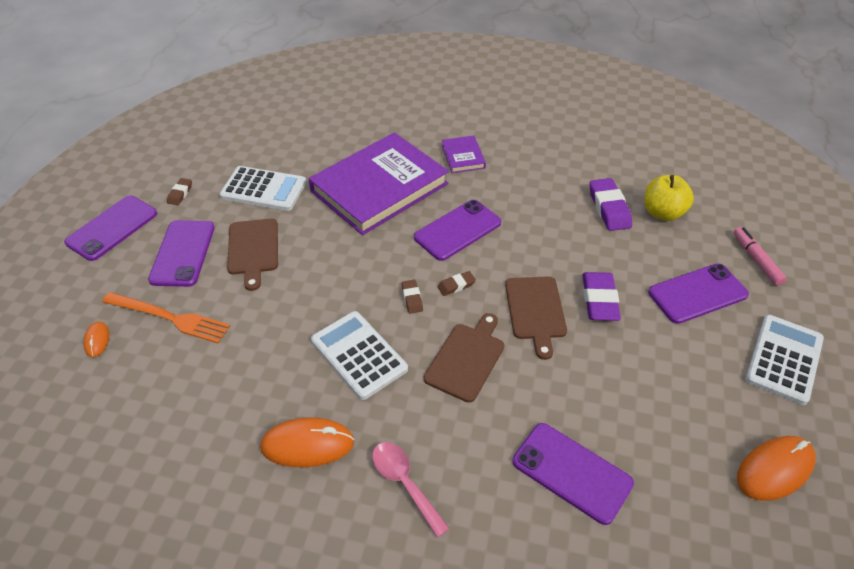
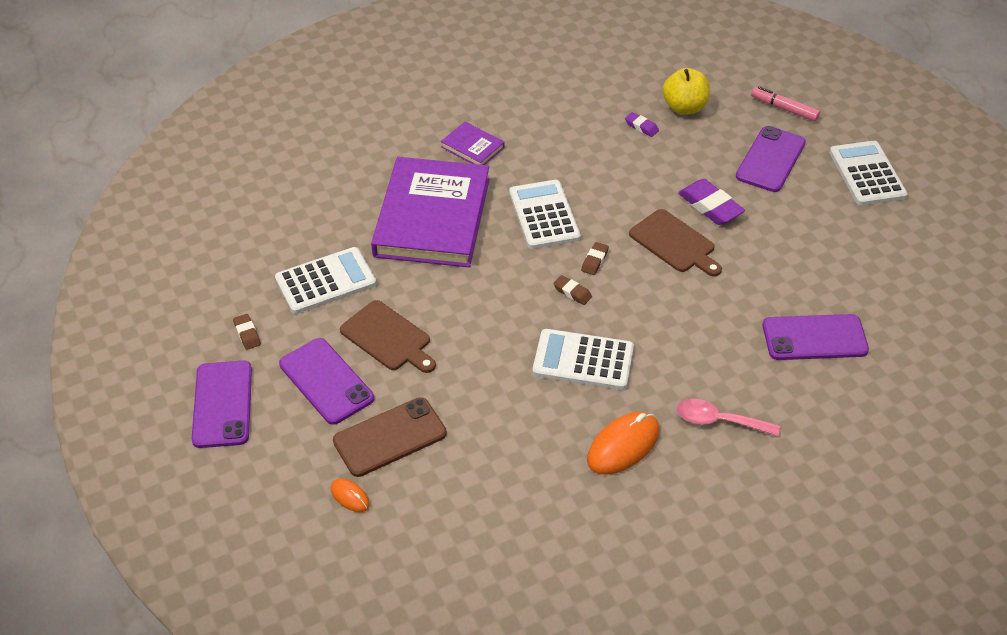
camera: 40 degrees left, 0 degrees up
(169, 318) = (390, 437): orange fork -> brown phone
(458, 230) = (544, 215): purple phone -> white calculator
(466, 359) = (665, 310): brown cutting board -> none
(609, 208) = (641, 127): purple eraser -> purple eraser, size x0.53
(775, 469) = (926, 252): orange mouse -> none

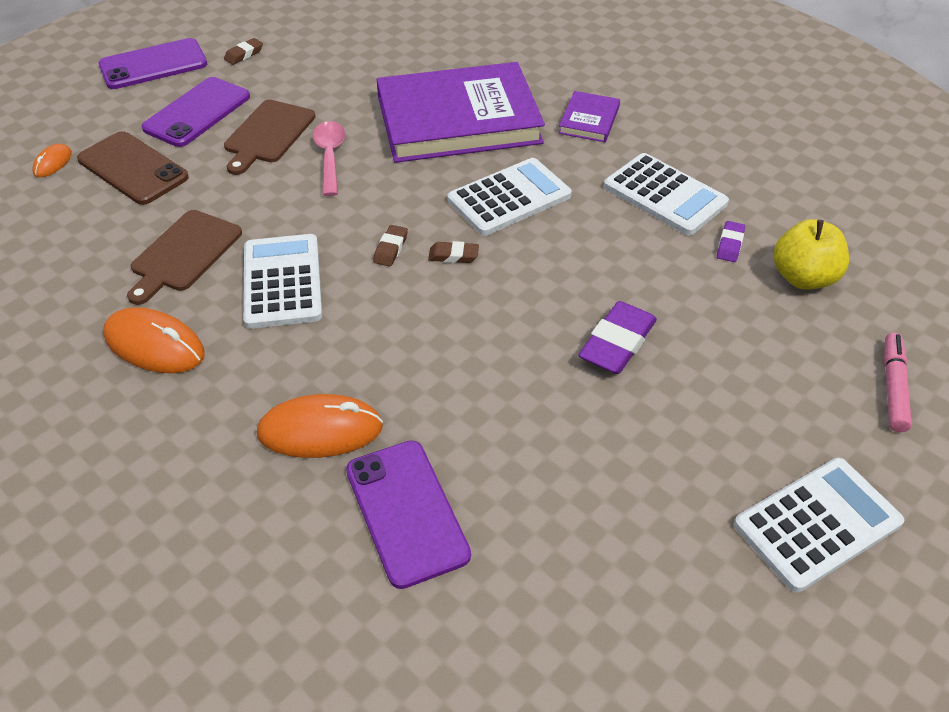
camera: 70 degrees right, 0 degrees up
(325, 281) = (331, 78): white calculator -> white calculator (665, 195)
(674, 243) = (524, 321): brown cutting board -> brown cutting board (184, 254)
(718, 421) = (215, 429): pink spoon -> pink spoon (330, 156)
(737, 366) = (320, 430): none -> orange mouse
(770, 159) = (762, 392): purple phone -> none

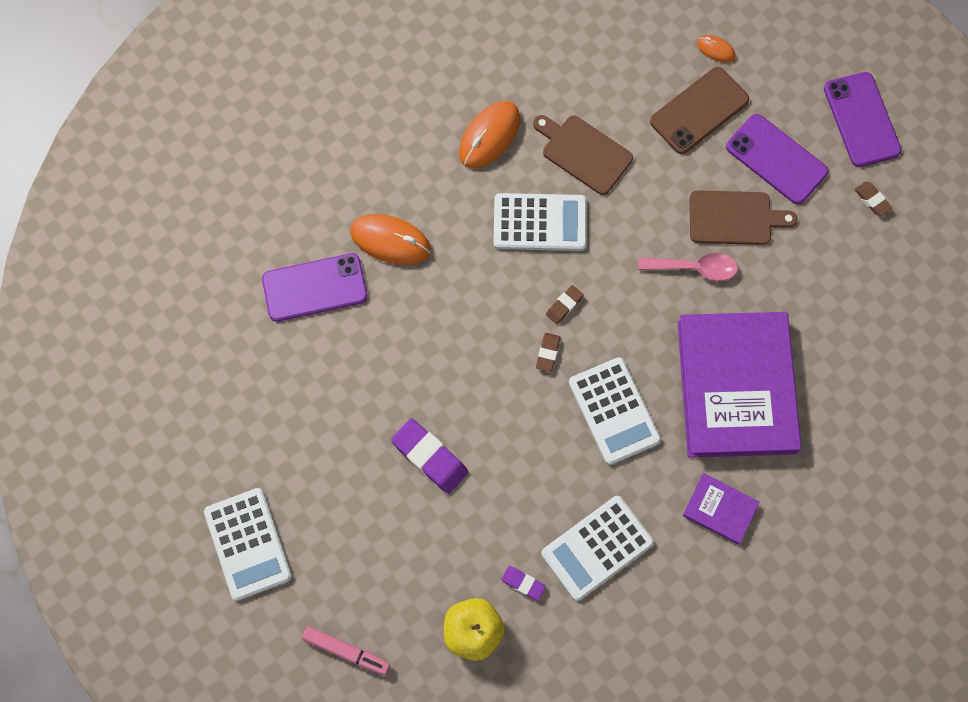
camera: 100 degrees right, 25 degrees up
(268, 134) = (734, 218): brown cutting board -> brown cutting board turned 150 degrees clockwise
(320, 430) = (390, 241): orange mouse -> orange mouse turned 75 degrees counterclockwise
(391, 249) = (564, 305): brown eraser -> brown eraser turned 75 degrees counterclockwise

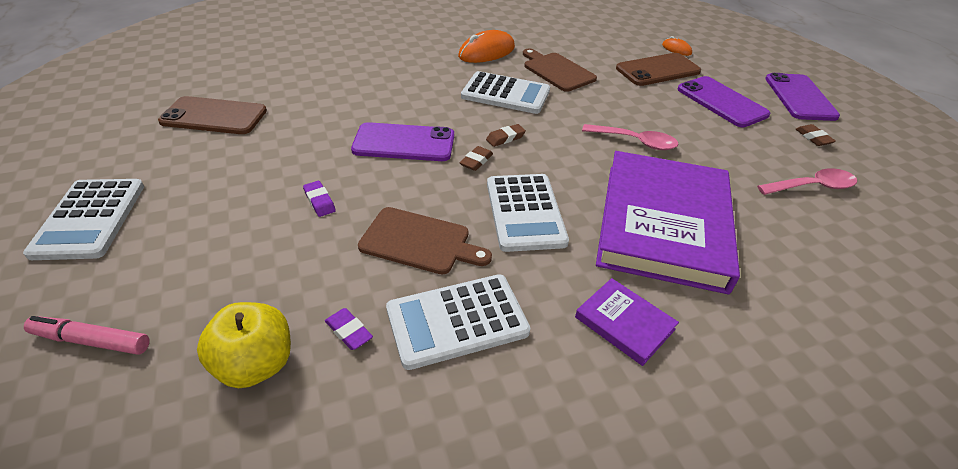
camera: 15 degrees right, 30 degrees down
(254, 369) = (214, 116): none -> brown phone
(315, 288) = (302, 88): purple phone -> purple phone (404, 143)
(346, 651) = (91, 341): pink marker -> pink marker turned 150 degrees clockwise
(390, 241) = (379, 79): orange mouse -> none
(430, 457) = (319, 201): purple eraser -> purple eraser, size x0.53
(734, 218) = (679, 123): brown cutting board -> brown cutting board (419, 242)
(866, 287) = (812, 187): none -> pink spoon

